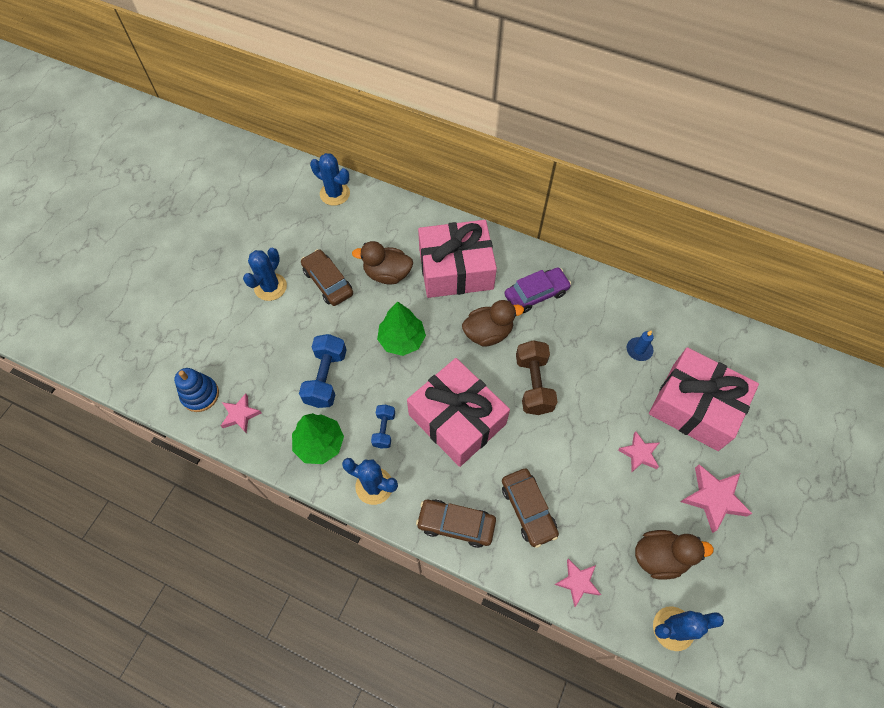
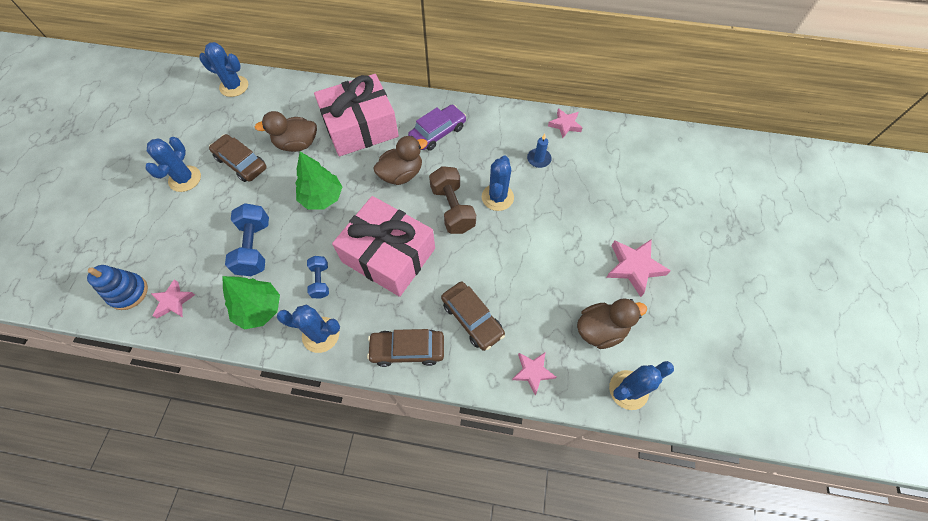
camera: 15 degrees left, 0 degrees up
(584, 383) = (497, 197): none -> blue cactus
(639, 454) = (560, 245): pink star -> pink star (565, 125)
(695, 406) = (598, 194): pink gift -> none

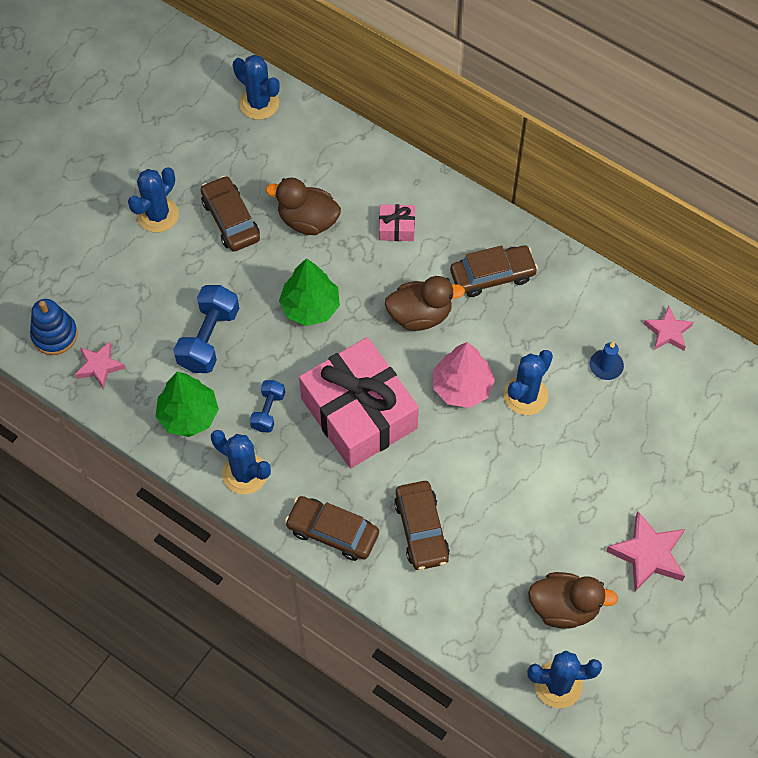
camera: 25 degrees right, 0 degrees up
(360, 127) = (396, 228): pink gift -> pink gift, size x0.40
(438, 133) = (492, 275): purple car -> brown car
(452, 209) = (462, 387): brown dumbbell -> pink tree
(532, 372) = (460, 618): pink star -> none

